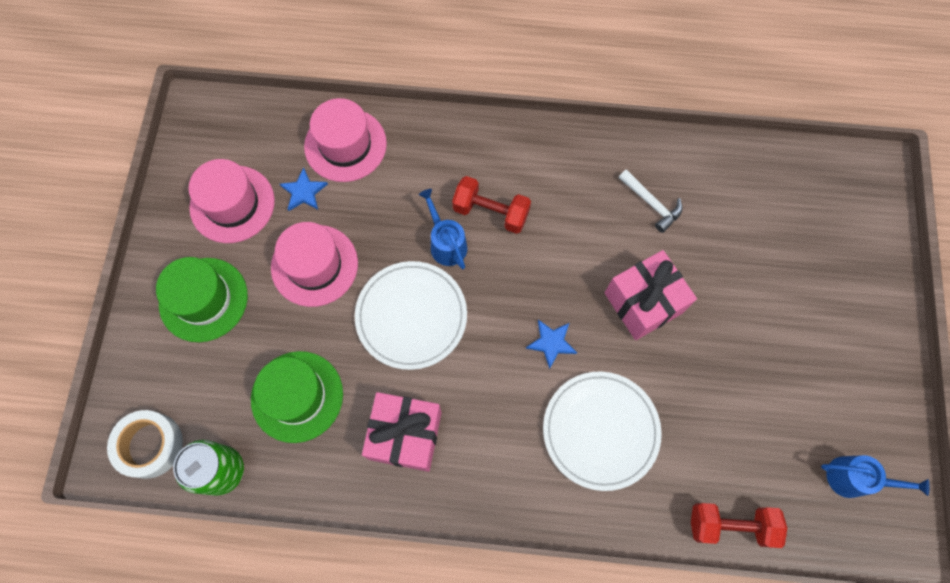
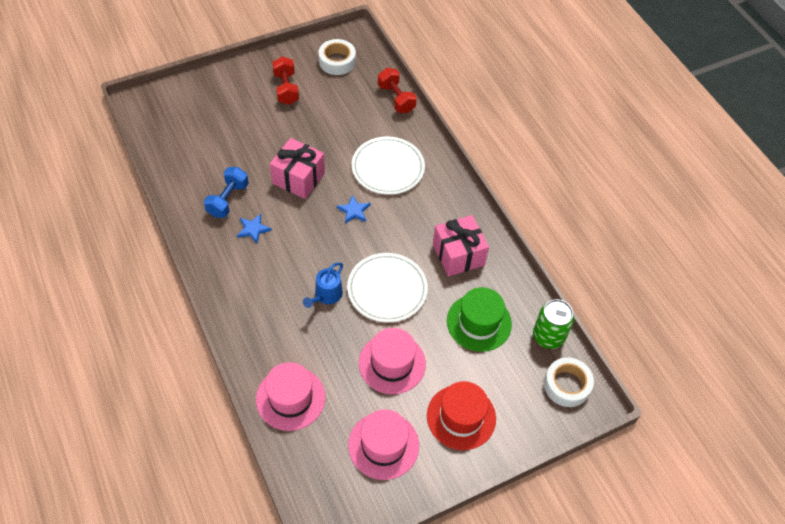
camera: 125 degrees left, 15 degrees down
(203, 299) = (461, 417): green hat -> red hat
(304, 192) = (344, 403): blue star -> blue star (253, 229)
(491, 212) = (288, 281): red dumbbell -> red dumbbell (286, 89)
(651, 203) = (228, 200): white hammer -> blue dumbbell
(853, 478) = (337, 61): blue watering can -> white tape

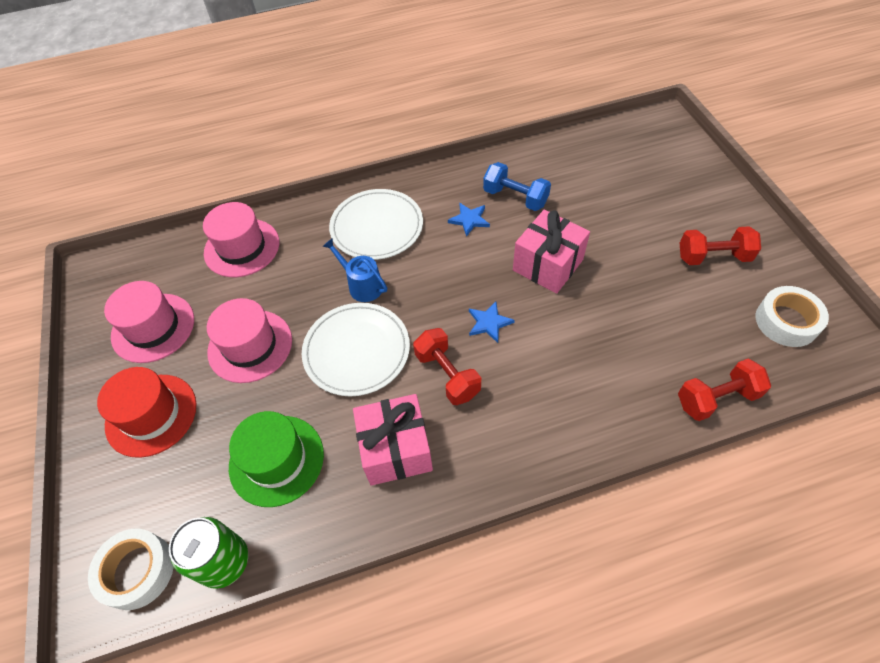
camera: 105 degrees right, 0 degrees up
(388, 167) = (567, 372): white plate -> white plate (377, 227)
(399, 232) = (447, 375): none -> red dumbbell

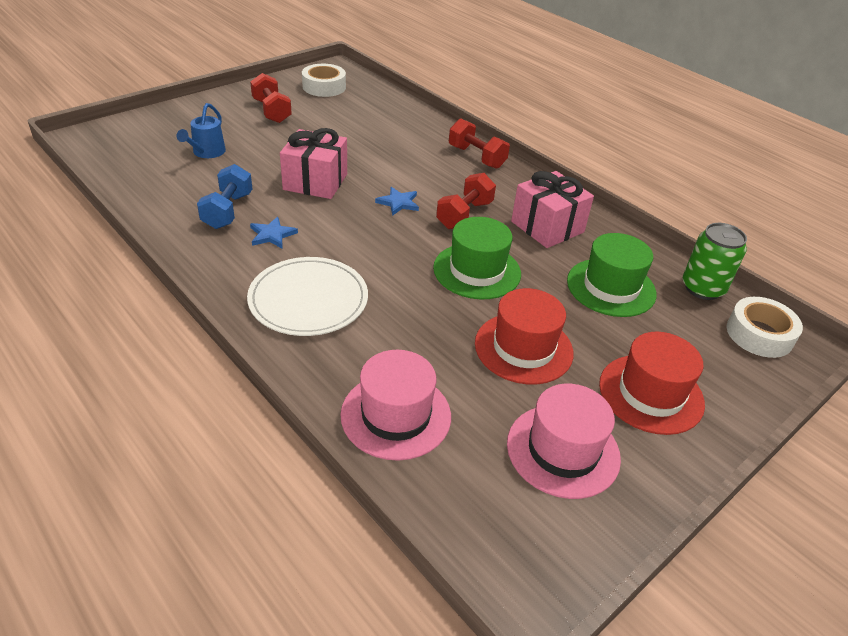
camera: 120 degrees left, 15 degrees down
(250, 346) = (523, 348): pink hat -> red hat
(356, 351) = (477, 271): white plate -> green hat
(362, 285) = (399, 288): blue watering can -> blue watering can (207, 152)
(716, 398) = (405, 108): red dumbbell -> red dumbbell (476, 157)

